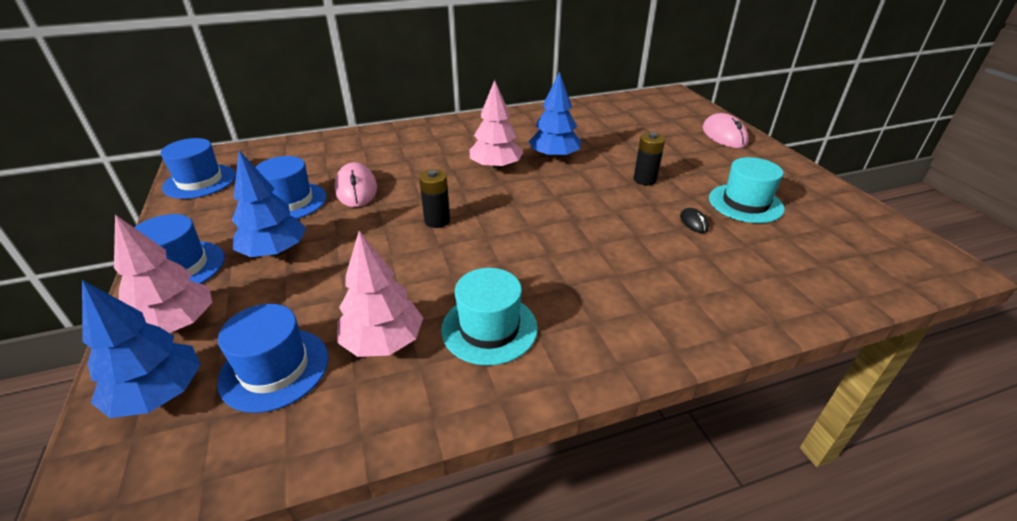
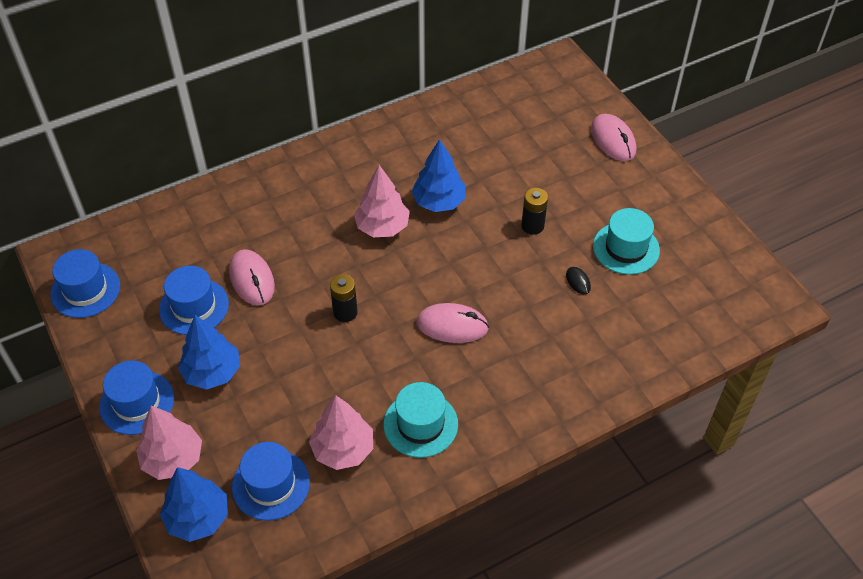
camera: 10 degrees left, 15 degrees up
(549, 243) = (452, 326): none -> pink mouse

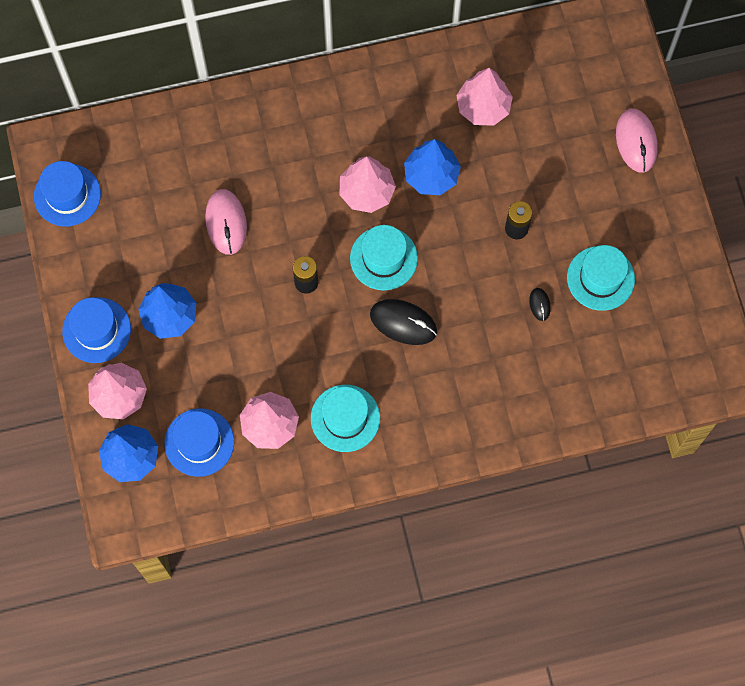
camera: 15 degrees right, 20 degrees up
(194, 306) = (165, 240): blue hat -> none
(415, 276) = (383, 258): none -> turquoise hat
(452, 326) = (403, 323): pink mouse -> black mouse
(468, 142) = (483, 107): none -> pink tree

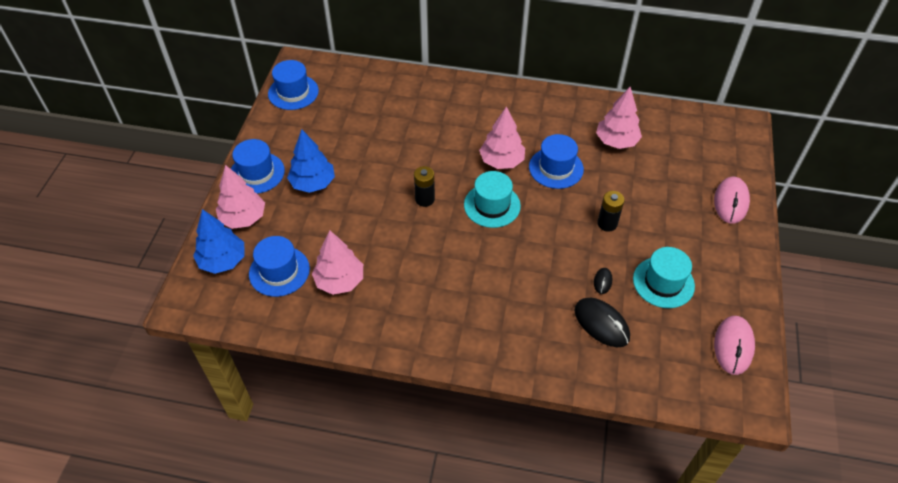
camera: 25 degrees right, 20 degrees down
(226, 223) = (389, 144): pink mouse -> pink mouse (733, 346)
(345, 418) = (401, 300): turquoise hat -> none
(403, 323) = (484, 252): black mouse -> black mouse (601, 324)
(431, 175) = (556, 168): blue tree -> blue hat

